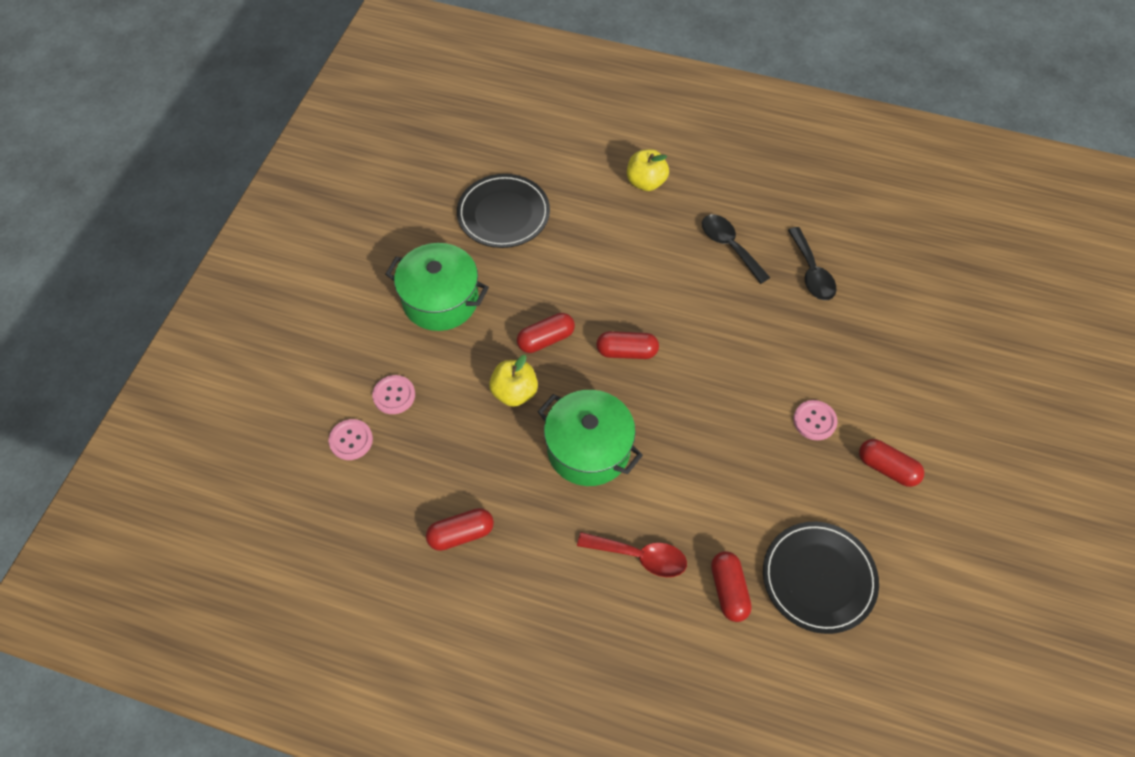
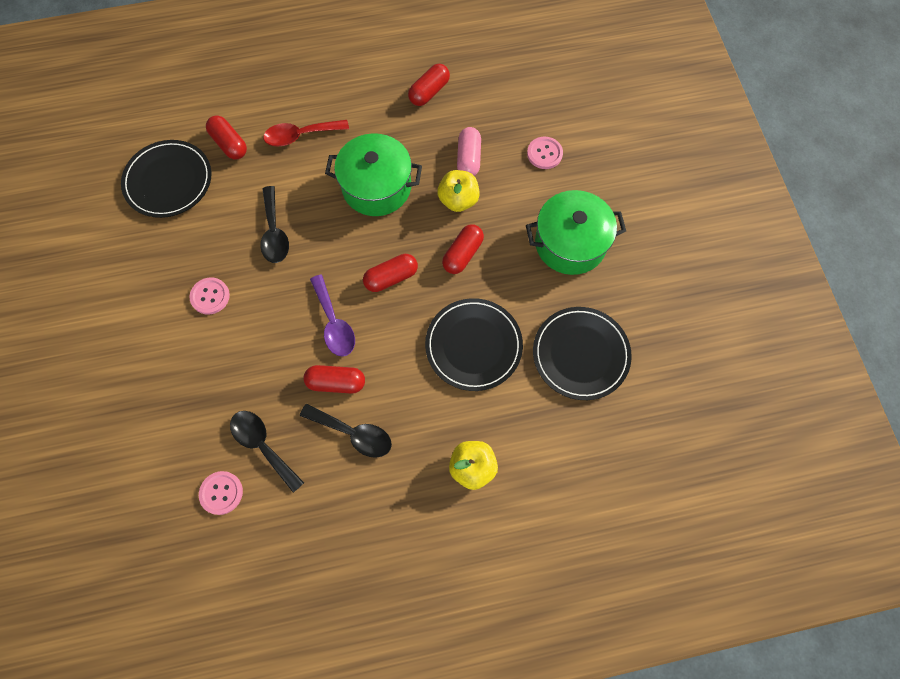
camera: 150 degrees right, 10 degrees up
(351, 440) = (548, 110): pink button -> pink button (221, 493)
(473, 430) = (468, 158): none -> pink capsule
(588, 261) = (473, 345): none -> black plate
(703, 338) = (334, 323): none -> purple spoon
(721, 454) = (274, 232): none -> black spoon
(887, 468) = (138, 286): red capsule -> red capsule (336, 382)

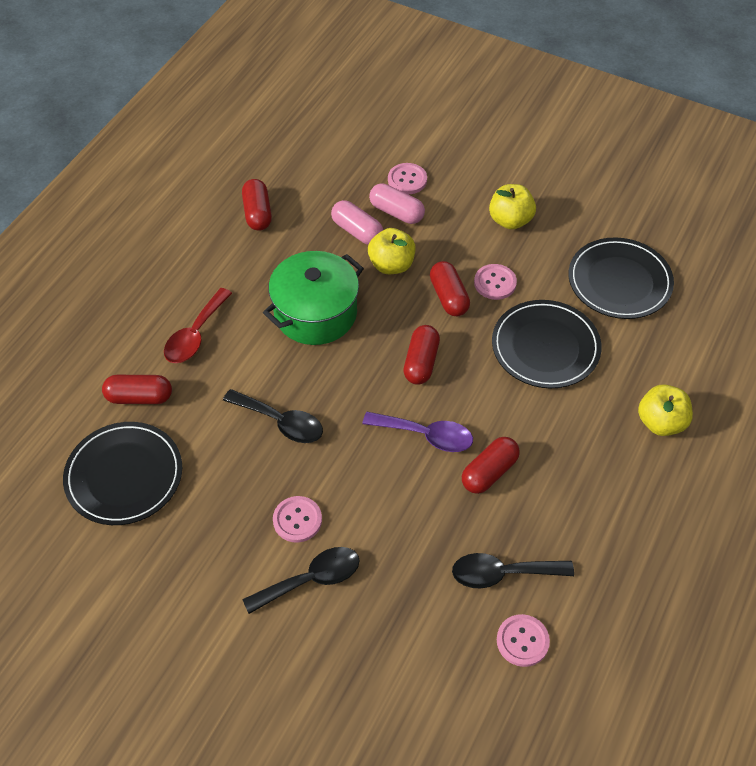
camera: 50 degrees left, 15 degrees down
(353, 433) = (553, 491): black spoon -> black spoon (311, 580)
(502, 274) = (495, 283): none -> pink button
(508, 169) = (396, 212): none -> pink capsule
(570, 243) = (510, 220): green pot -> yellow apple

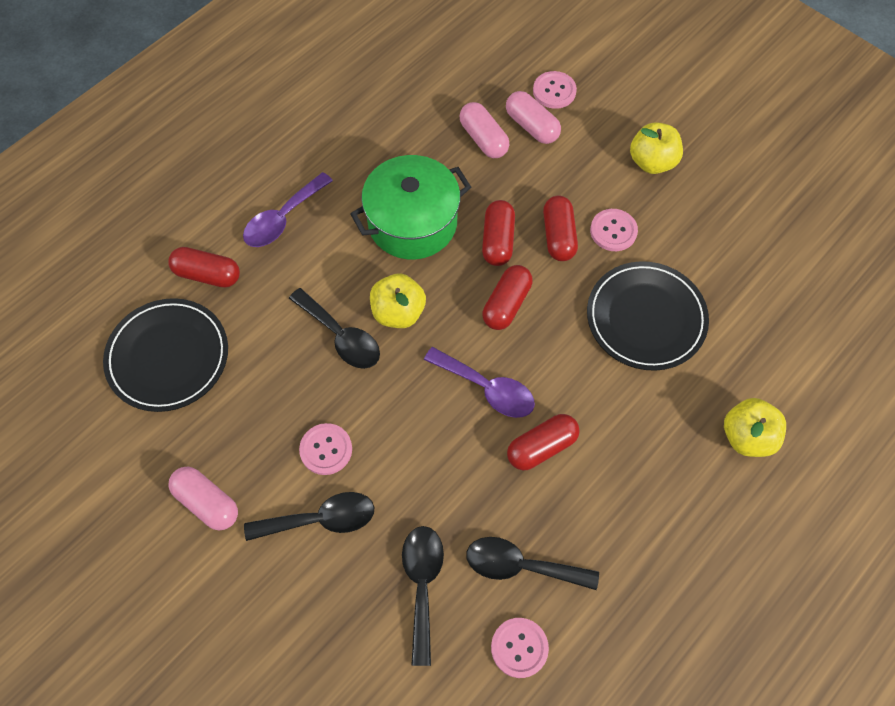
camera: 15 degrees right, 10 degrees up
(195, 335) = (283, 218): red spoon -> purple spoon
(201, 591) = (207, 502): none -> pink capsule
(257, 213) = (386, 96): red capsule -> red capsule (498, 240)
(391, 265) = (508, 185): yellow apple -> yellow apple (398, 312)
(420, 611) = (422, 585): none -> black spoon
(619, 281) = (751, 260): black plate -> none

